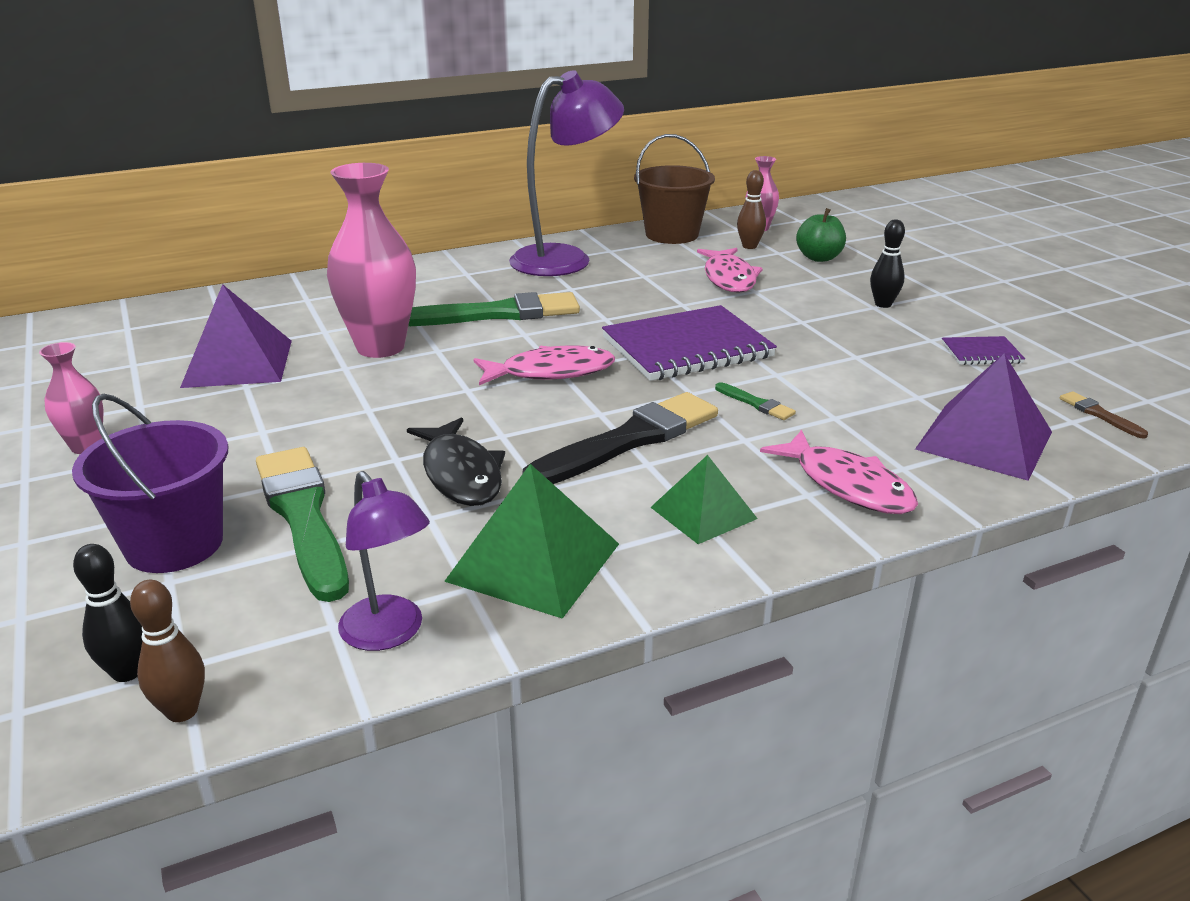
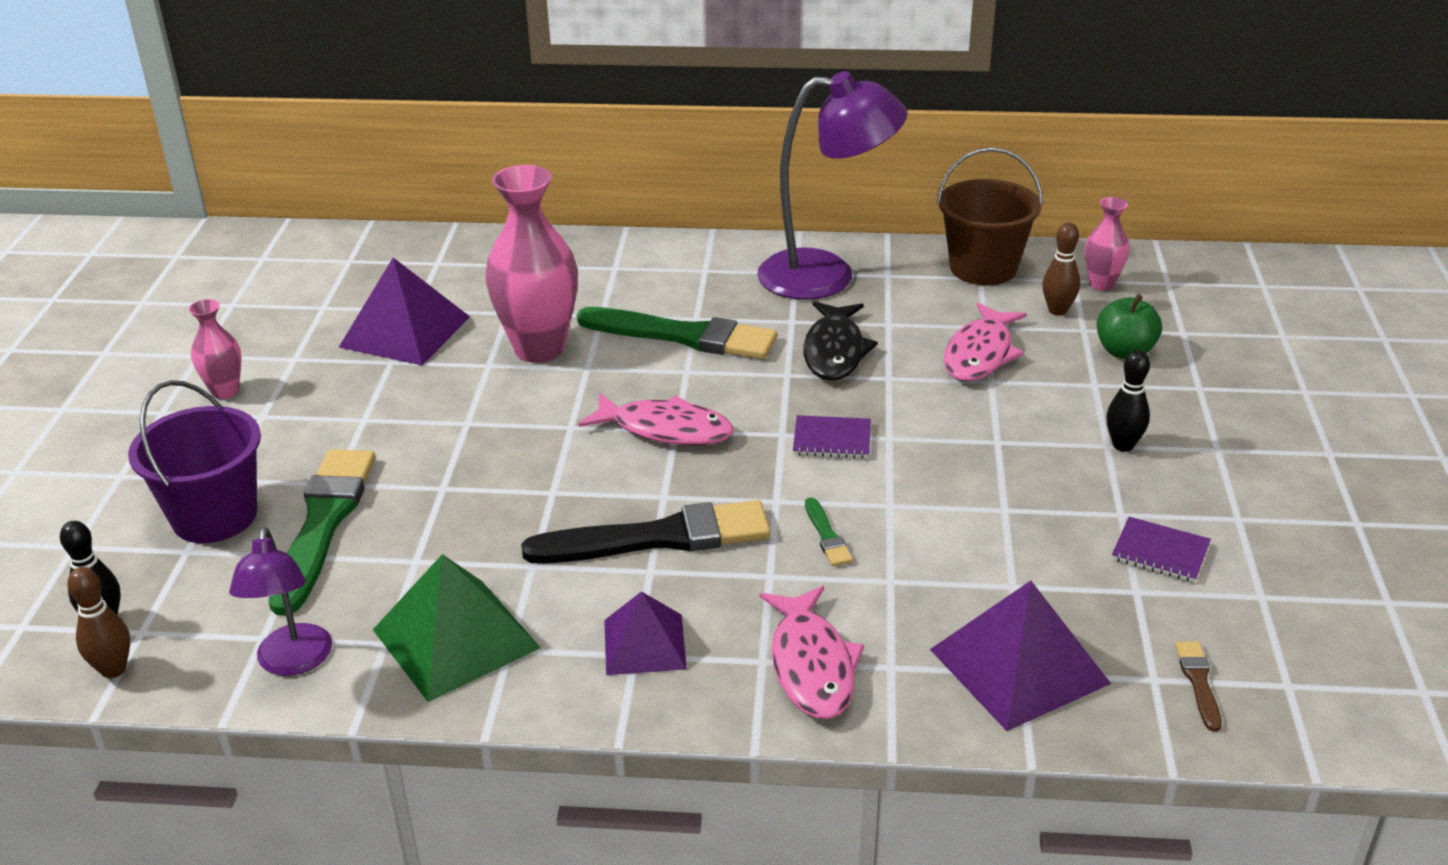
camera: 30 degrees right, 5 degrees up
(461, 474) = (480, 523): black fish -> black fish (835, 351)
(687, 347) = (832, 439): purple notebook -> purple notebook, size x0.47
(703, 513) = (644, 644): green pyramid -> purple pyramid

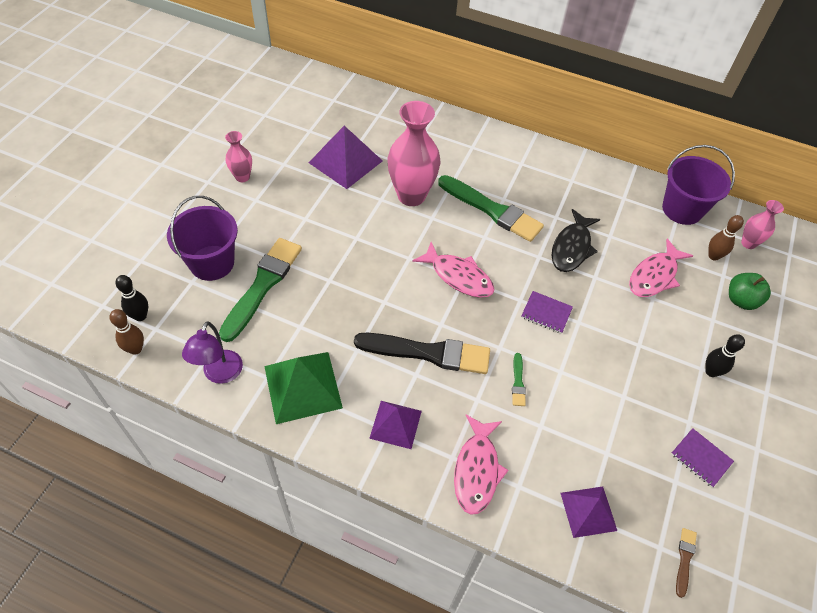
camera: 15 degrees right, 20 degrees up
(826, 275) = (588, 188): purple lamp -> none
(983, 268) = (682, 209): brown bucket -> purple bucket
(1019, 666) = (588, 511): purple pyramid -> purple pyramid, size x0.63

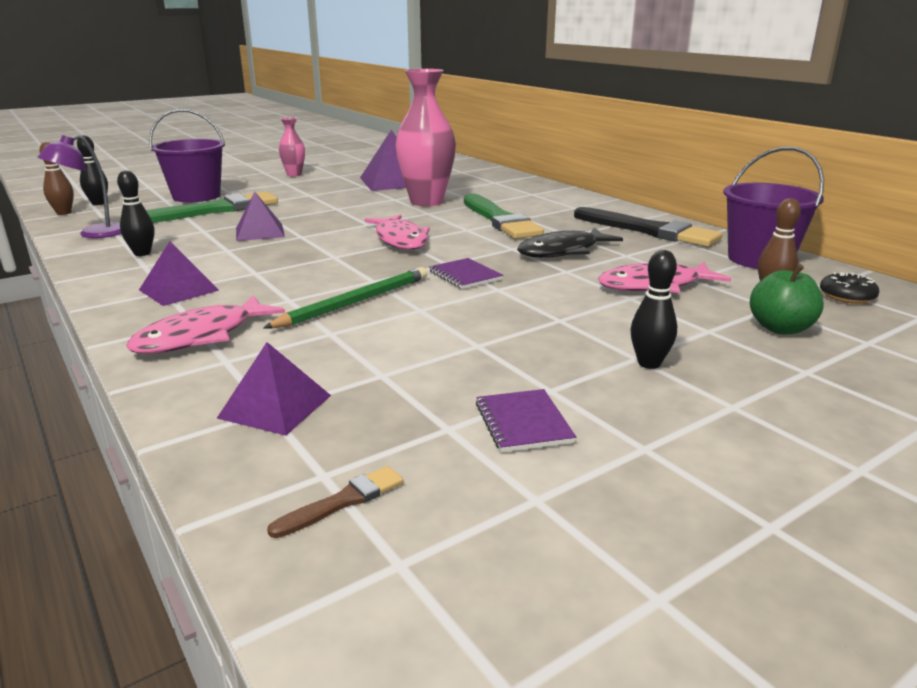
camera: 35 degrees right, 30 degrees down
(302, 386) = (142, 253): green pyramid -> black bowling pin
(347, 309) = (260, 232): none -> purple pyramid
(428, 353) = (290, 266): black brush -> black brush (648, 230)
(518, 382) = (355, 302): green brush -> green pencil
(748, 243) = (847, 296): pink vase -> black donut

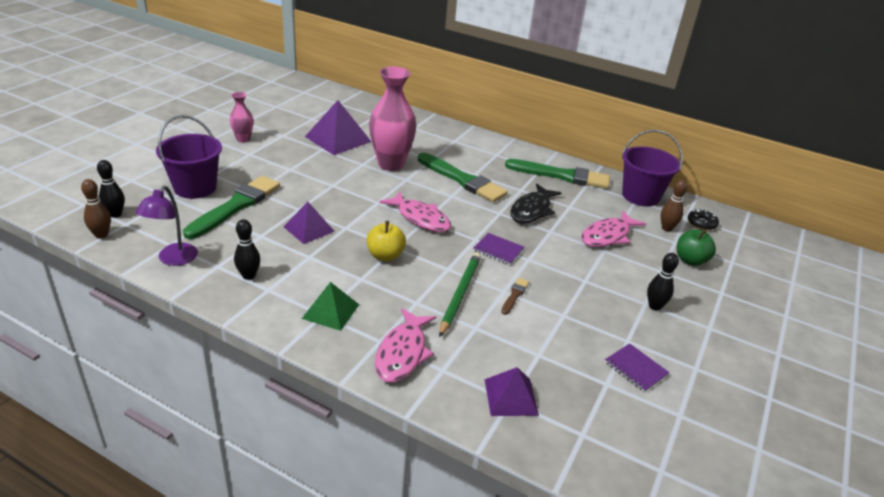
camera: 30 degrees left, 10 degrees up
(179, 290) = (331, 311): purple pyramid -> green pyramid
(312, 260) = (385, 255): none -> yellow apple
(343, 501) = (607, 446): brown brush -> brown brush (514, 295)
(648, 230) = (562, 176): black brush -> green brush

